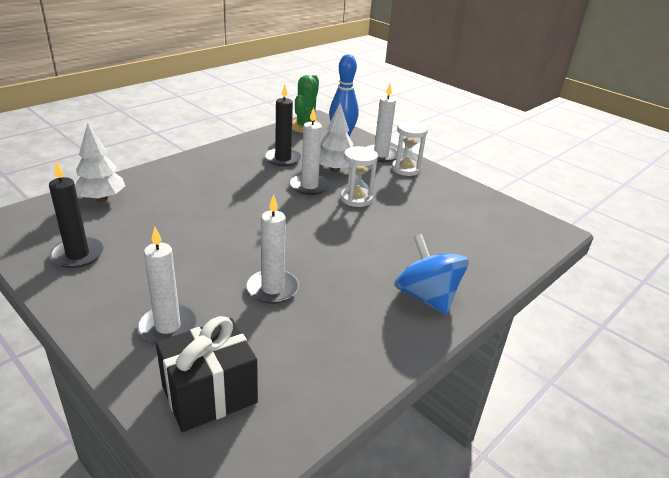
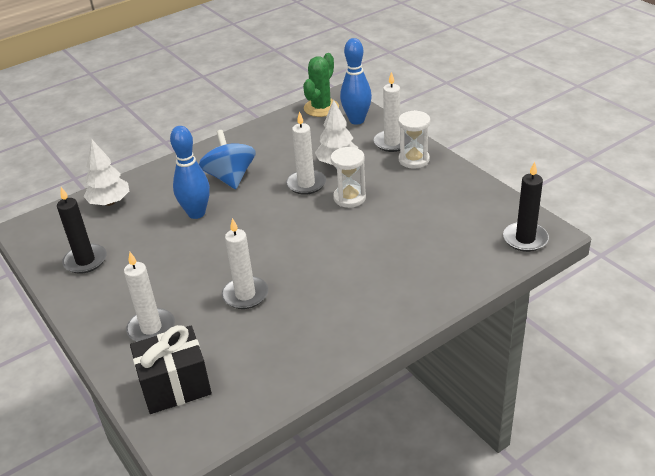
camera: 15 degrees right, 5 degrees up
(200, 210) = (196, 213): none -> blue bowling pin
(283, 159) = (287, 151): black candle -> black candle (525, 239)
(426, 297) = (384, 305): blue spinning top -> blue spinning top (230, 178)

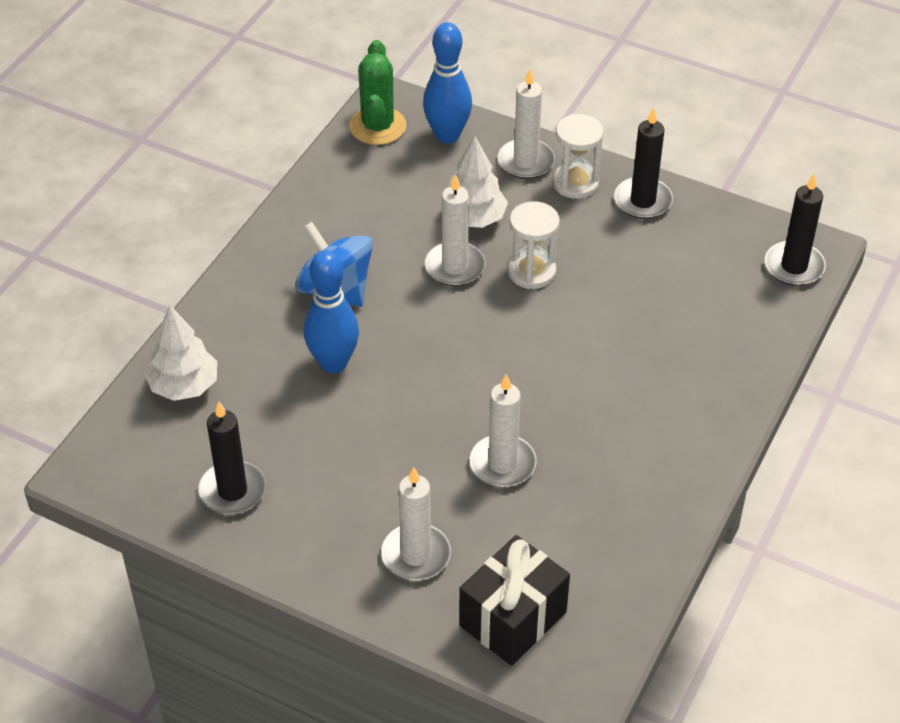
camera: 30 degrees left, 10 degrees up
(449, 178) = (643, 201): none -> black candle

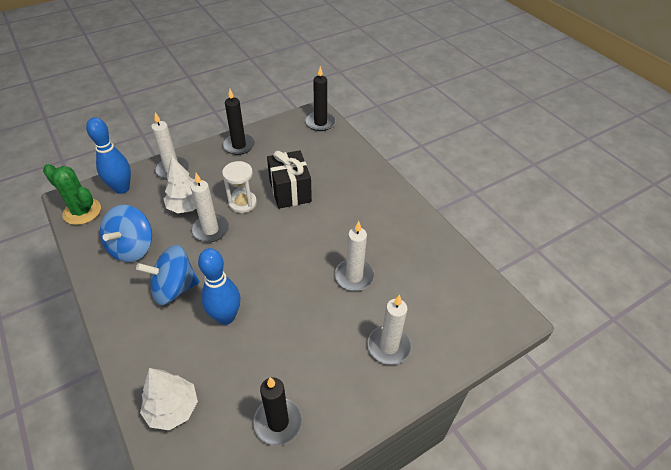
camera: 60 degrees left, 0 degrees up
(363, 210) = (132, 248): none -> blue spinning top
(513, 619) = (456, 323): black gift -> black gift (290, 191)
(575, 183) = (204, 161): white hourglass -> none

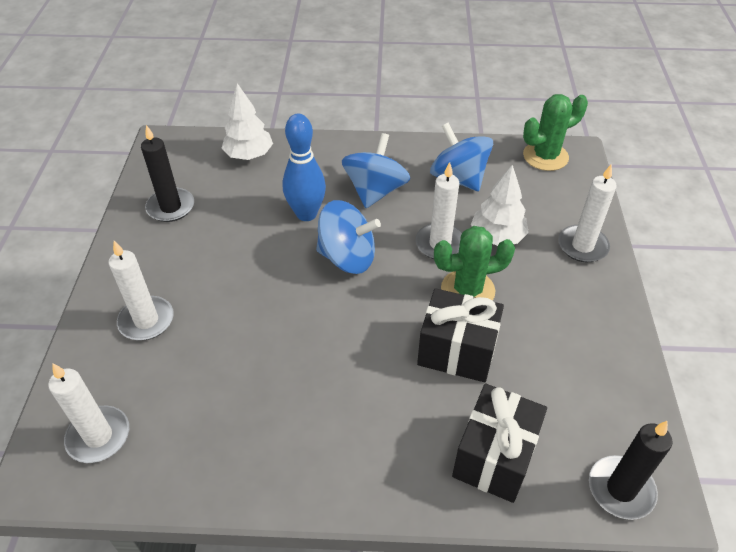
camera: 125 degrees right, 0 degrees up
(122, 188) = (569, 193): blue bowling pin -> none
(239, 145) = (605, 336): black candle -> none
(242, 203) = (467, 290): white hourglass -> green cactus
(254, 269) = (347, 257): none -> blue spinning top
(338, 159) = (494, 456): none -> black gift
(354, 276) = (256, 342): white candle -> white candle (98, 436)

